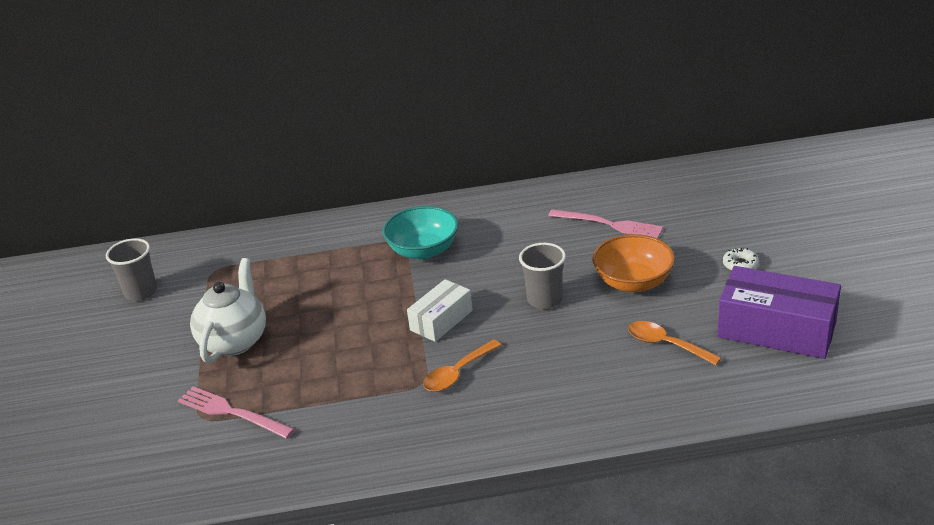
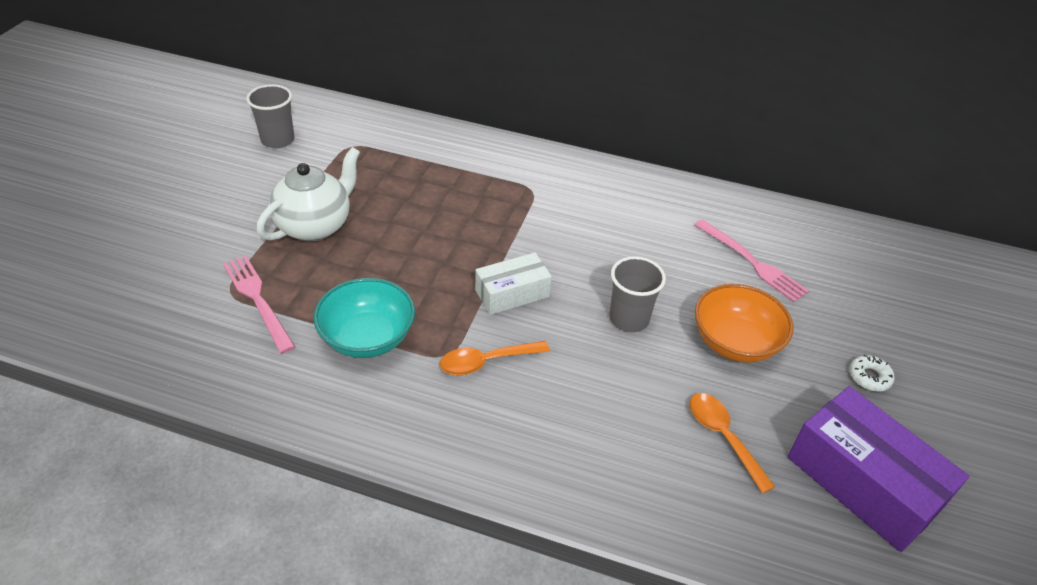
camera: 20 degrees right, 10 degrees up
(423, 250) = (547, 208): turquoise bowl -> turquoise bowl (367, 338)

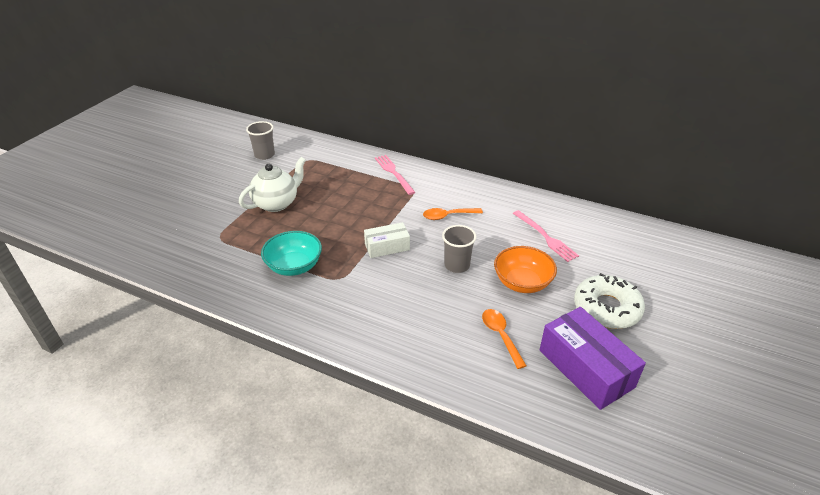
camera: 10 degrees right, 5 degrees down
(257, 299) = (234, 242): pink fork -> pink fork (394, 173)
(486, 362) = (362, 284): orange spoon -> orange spoon (448, 216)
(869, 377) = (606, 308): white donut -> white donut, size x2.41

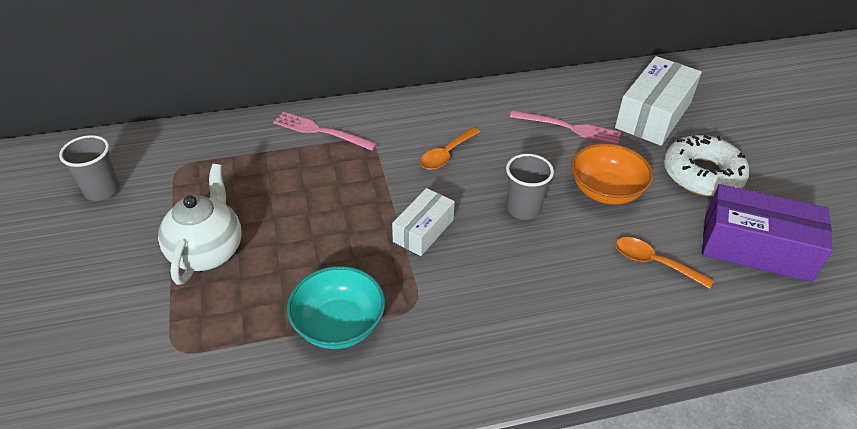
camera: 40 degrees left, 5 degrees up
(619, 257) = (653, 115): none -> white box

